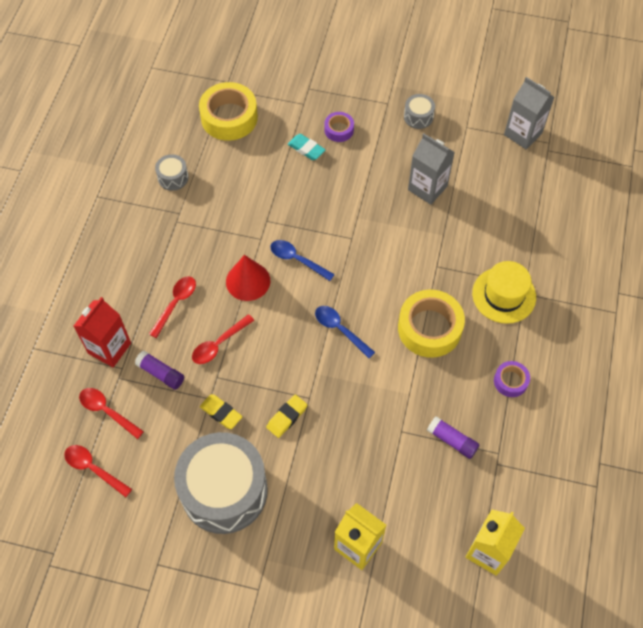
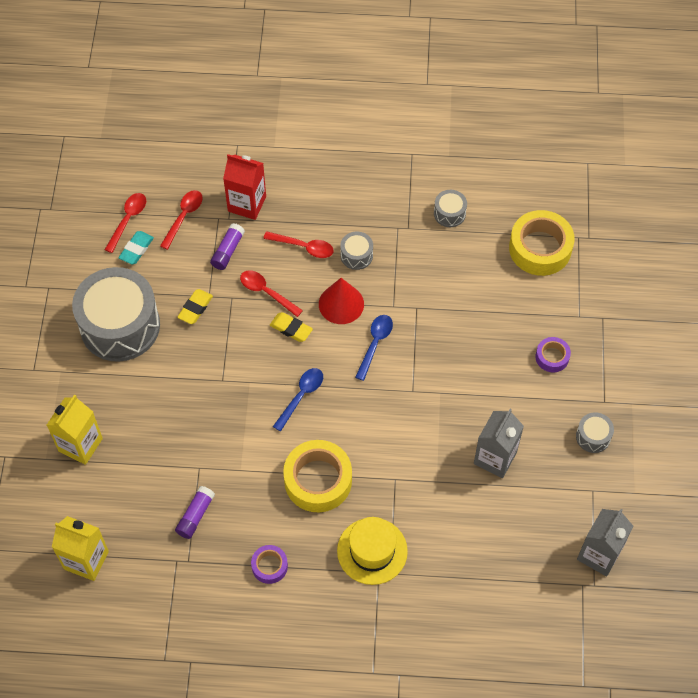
camera: 80 degrees right, 0 degrees up
(198, 260) = (356, 255): none -> grey drum
(287, 417) = (199, 364): yellow eraser -> yellow eraser (291, 329)
(306, 149) = (517, 329): turquoise eraser -> turquoise eraser (136, 249)

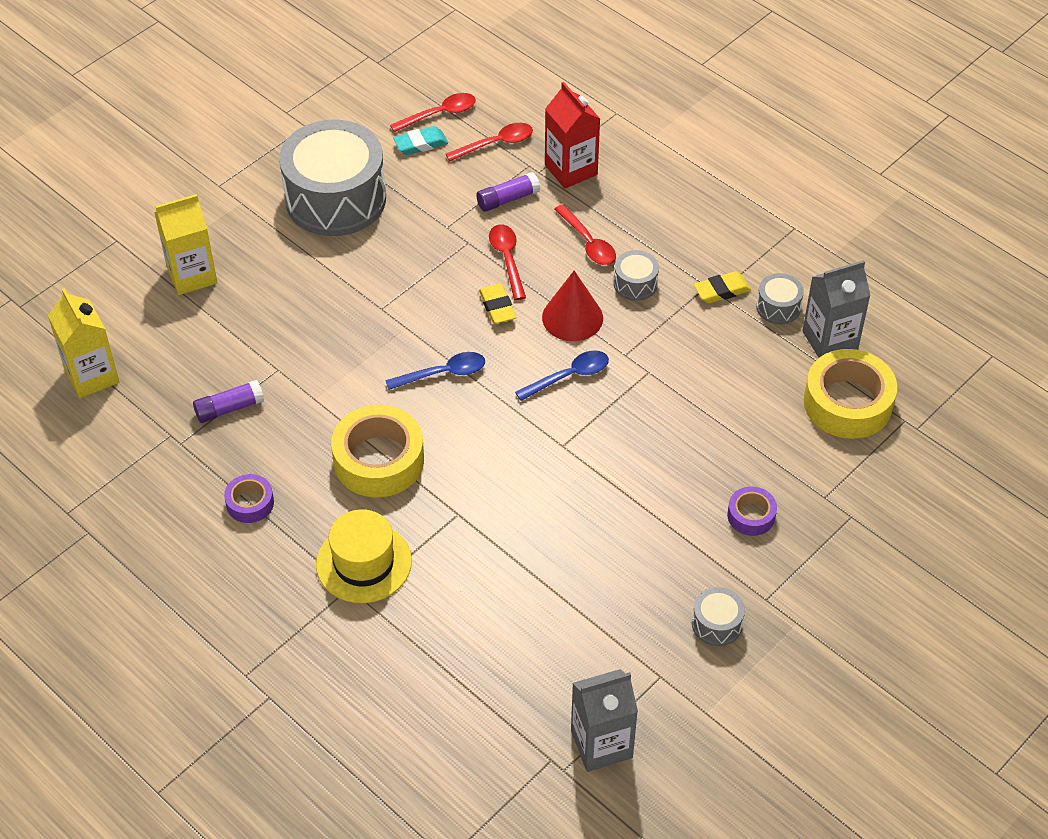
camera: 40 degrees right, 10 degrees down
(195, 308) = (422, 229): yellow eraser -> yellow eraser (721, 291)
(495, 458) = (584, 568): grey carton -> grey carton (830, 340)

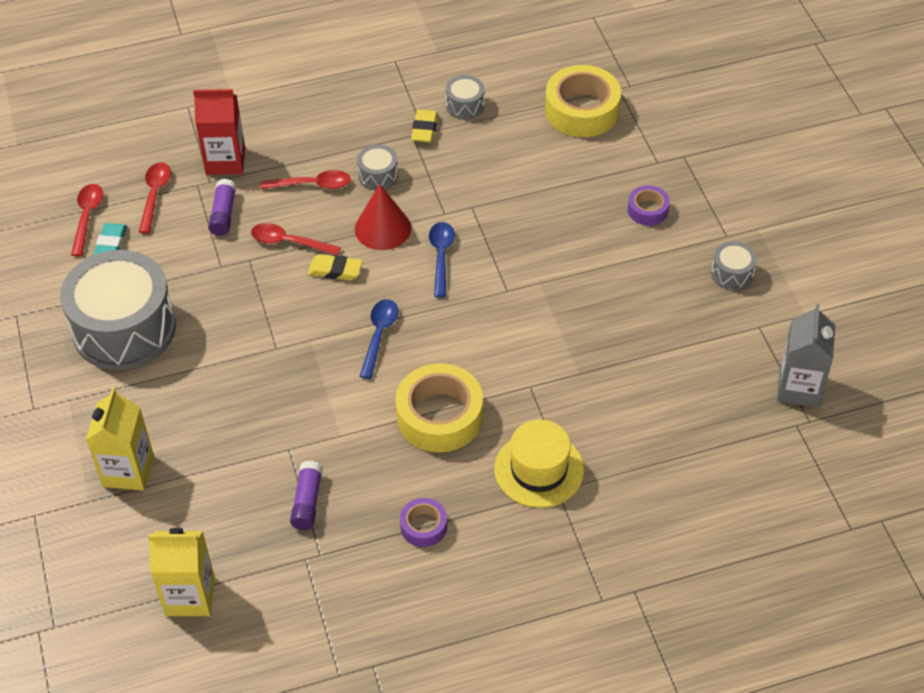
camera: 60 degrees left, 0 degrees up
(830, 340) = (517, 92): grey carton -> none

